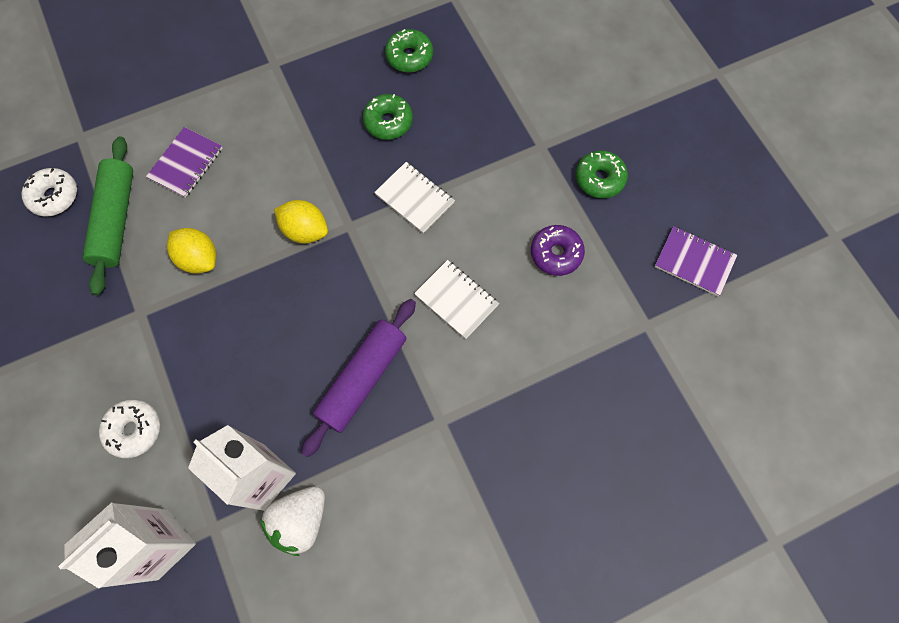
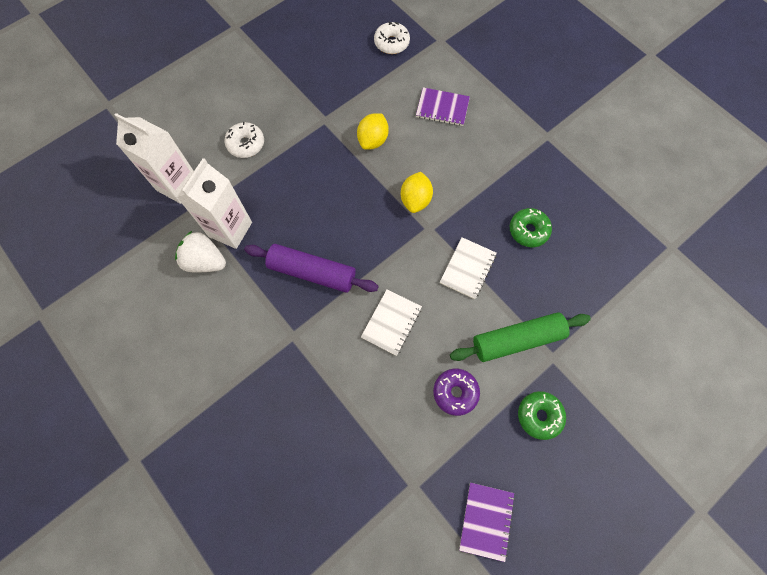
camera: 75 degrees right, 0 degrees up
(116, 220) = (386, 82): green rolling pin -> green rolling pin (517, 340)
(409, 56) = (596, 229): green donut -> none

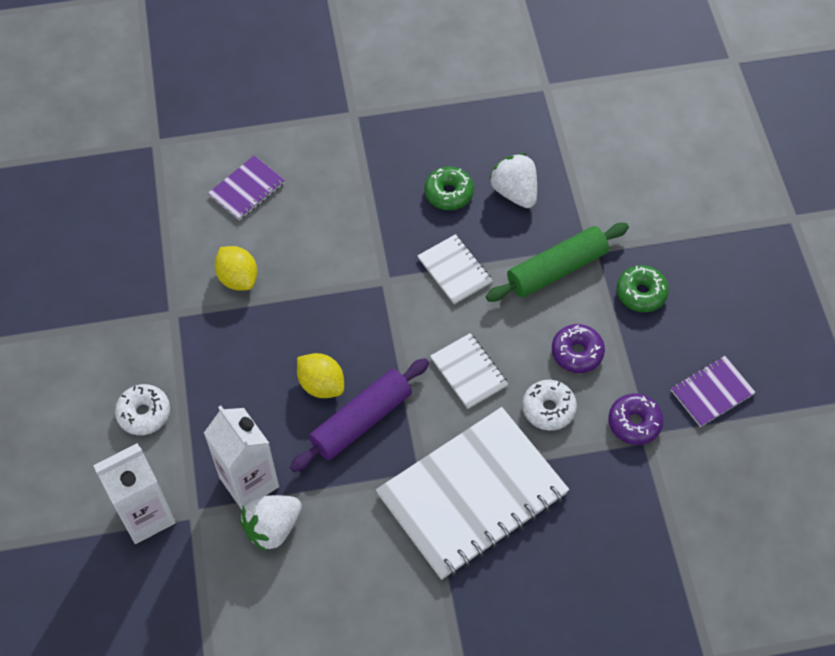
camera: 60 degrees left, 10 degrees down
(295, 377) = (472, 494): none -> white notebook
(391, 43) = (120, 192): white donut -> white donut (548, 409)
(415, 200) = (343, 276): yellow lemon -> yellow lemon (321, 385)
(421, 469) = (634, 423): none -> purple donut
(486, 520) = (711, 392): purple notebook -> purple notebook turned 75 degrees counterclockwise
(517, 340) = (556, 269): green rolling pin -> green rolling pin turned 45 degrees clockwise
(562, 274) = (514, 192): none -> white strawberry

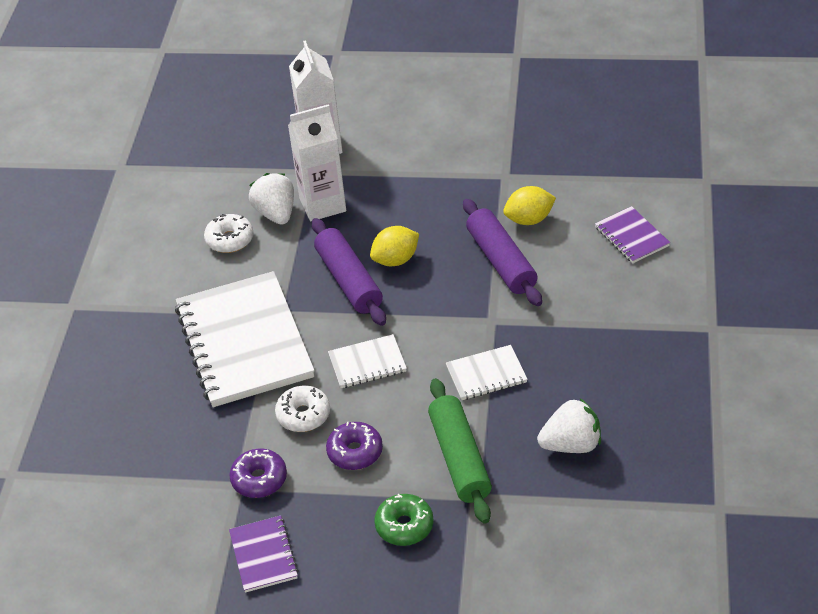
camera: 110 degrees right, 15 degrees down
(144, 413) = (412, 151): white donut -> white donut (230, 240)
(303, 290) = (501, 261): none -> purple rolling pin
(448, 193) = (585, 388): green donut -> none

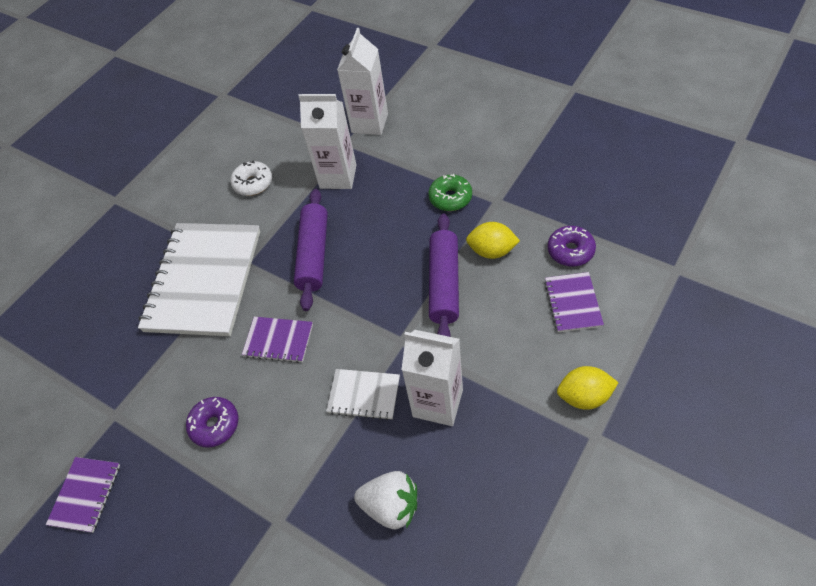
camera: 30 degrees right, 10 degrees up
(259, 479) = (131, 417): purple donut -> purple donut (570, 251)
(276, 213) = (300, 172): white strawberry -> none
(303, 415) = (201, 369): white donut -> none
(367, 363) = (278, 340): white notebook -> purple notebook
(395, 260) = (361, 249): yellow lemon -> yellow lemon (584, 396)
(404, 526) = (204, 522): green donut -> green donut (450, 198)
(460, 458) = (290, 473): green rolling pin -> none
(560, 355) = (438, 403): none -> white carton

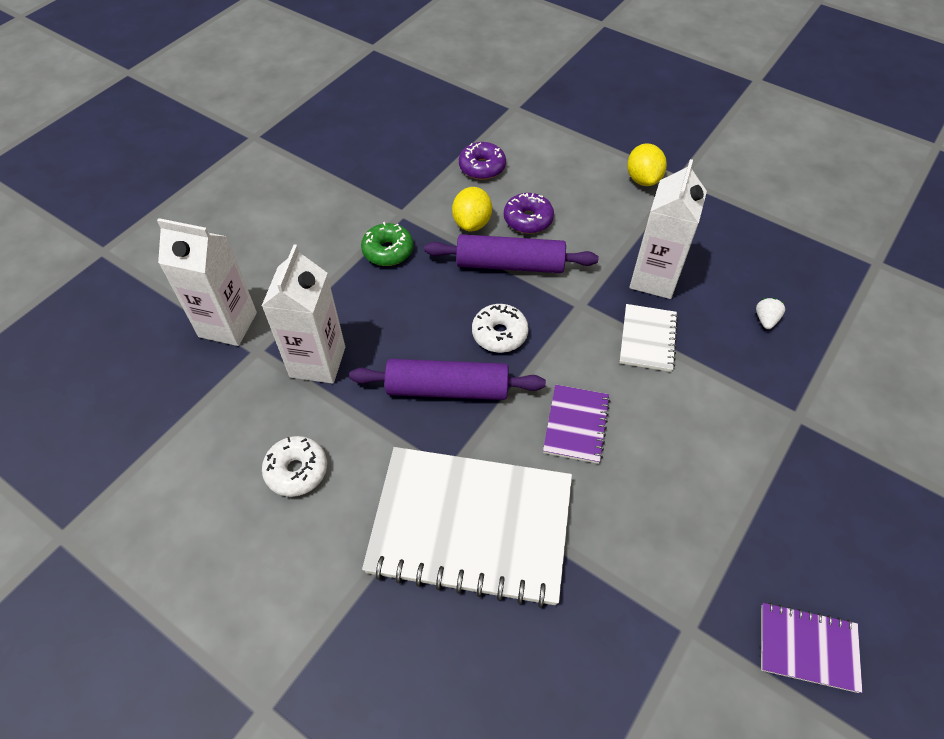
camera: 95 degrees left, 0 degrees up
(215, 425) = (694, 490): purple donut -> purple donut (528, 219)
(366, 283) = (499, 334): none -> white donut
(391, 506) = (765, 320): white strawberry -> white strawberry, size x0.51
(572, 303) = (544, 174): purple notebook -> none

